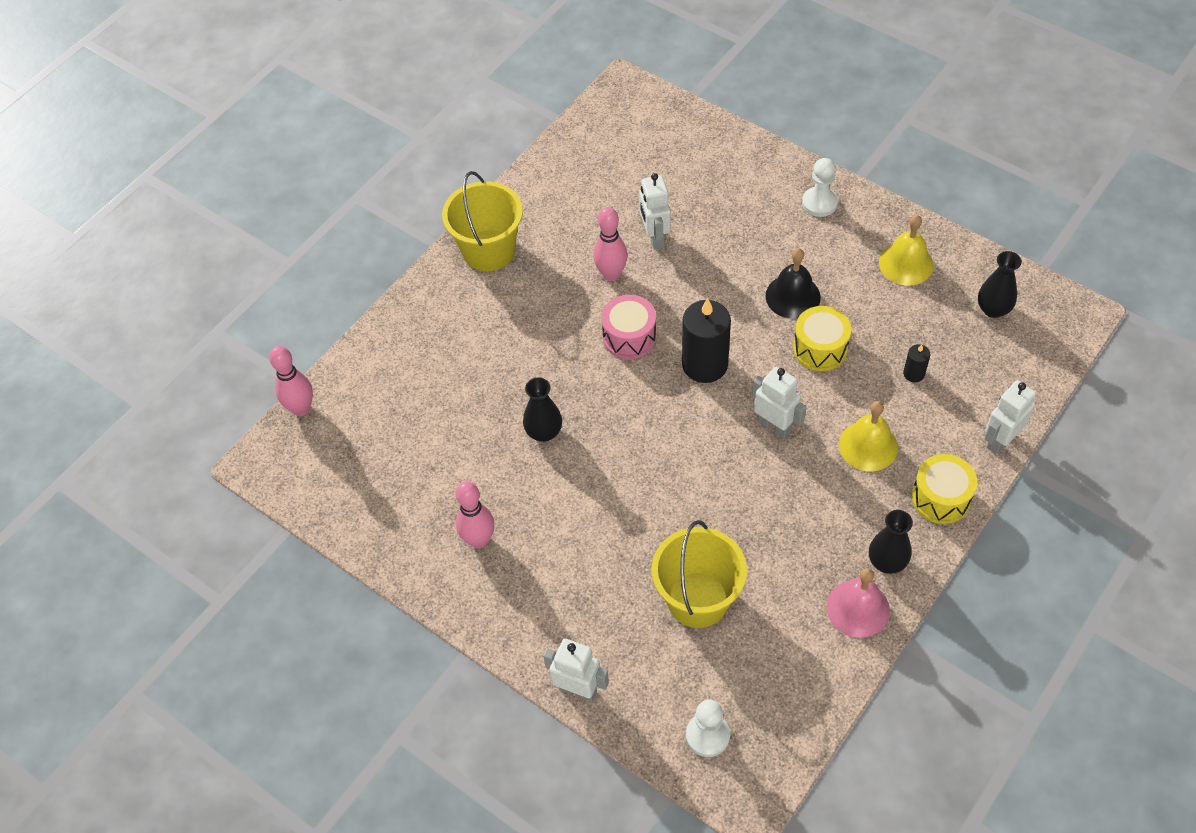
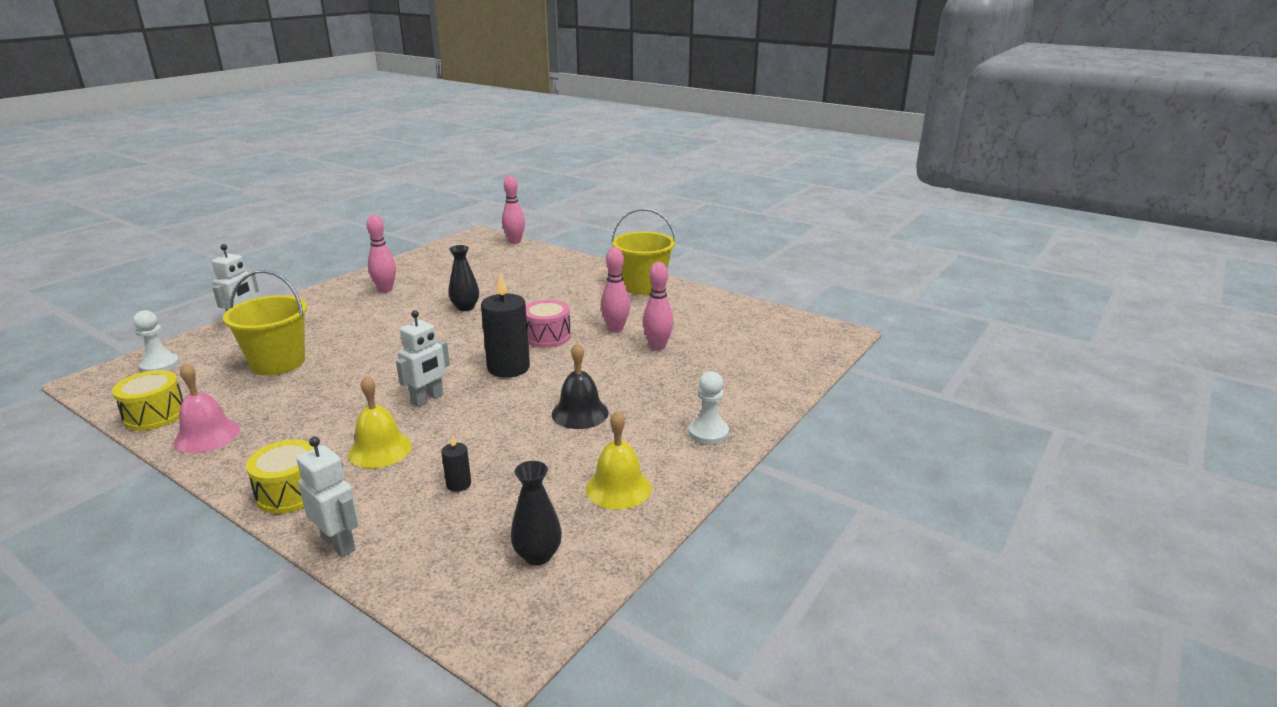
camera: 85 degrees right, 30 degrees down
(654, 237) = (657, 347): white robot -> pink bowling pin
(820, 348) = (510, 426): yellow drum -> yellow drum (155, 415)
(887, 562) = (241, 454): black vase -> none

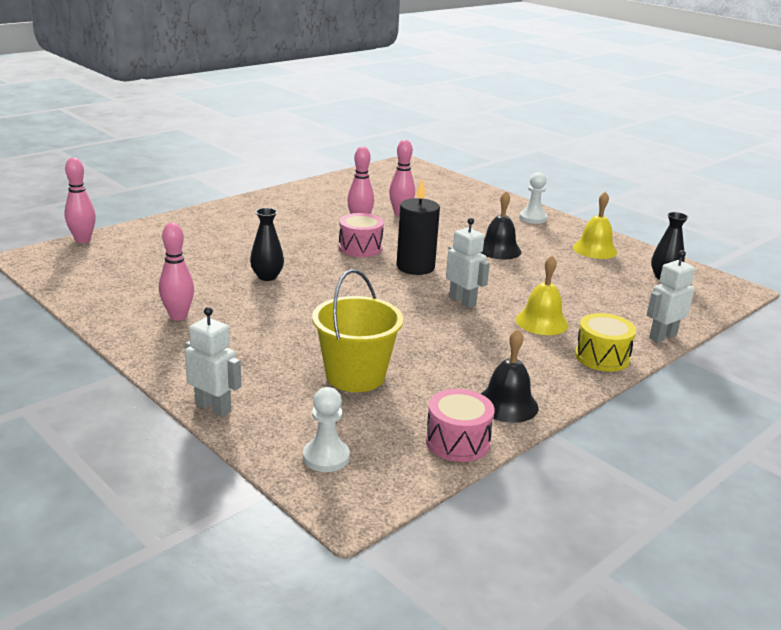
camera: 80 degrees left, 0 degrees up
(155, 415) = (457, 442): yellow drum -> pink drum
(207, 435) = (507, 404): pink bell -> black bell
(458, 484) = (590, 295): black candle -> none
(643, 286) = (273, 202): yellow bucket -> none

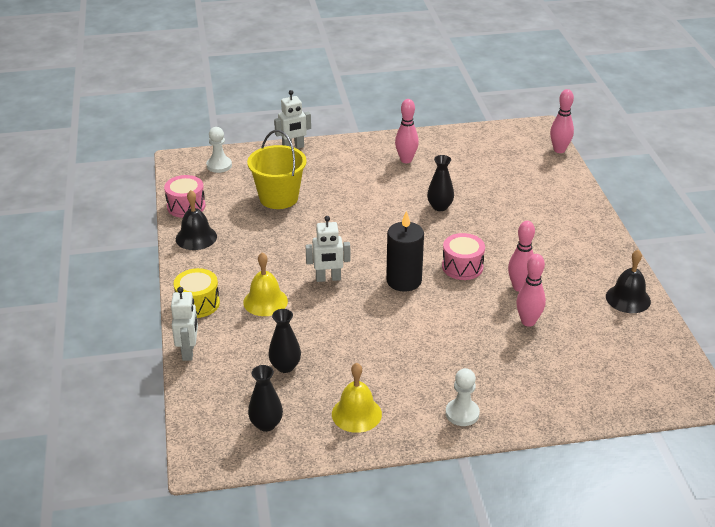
camera: 125 degrees right, 10 degrees up
(499, 250) = (402, 345): black bell -> black bell (628, 298)
(599, 288) = (285, 366): none -> black vase

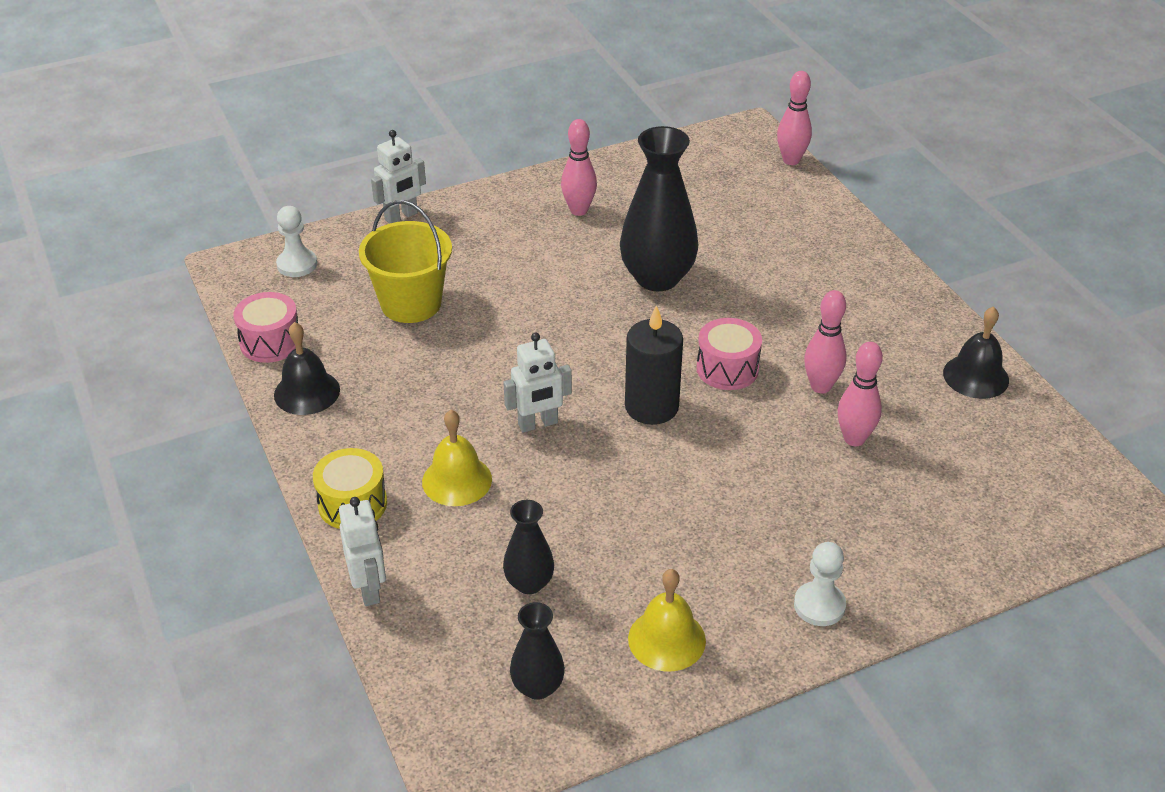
camera: 15 degrees left, 5 degrees up
(440, 207) = (657, 278): black vase -> black vase, size x1.90

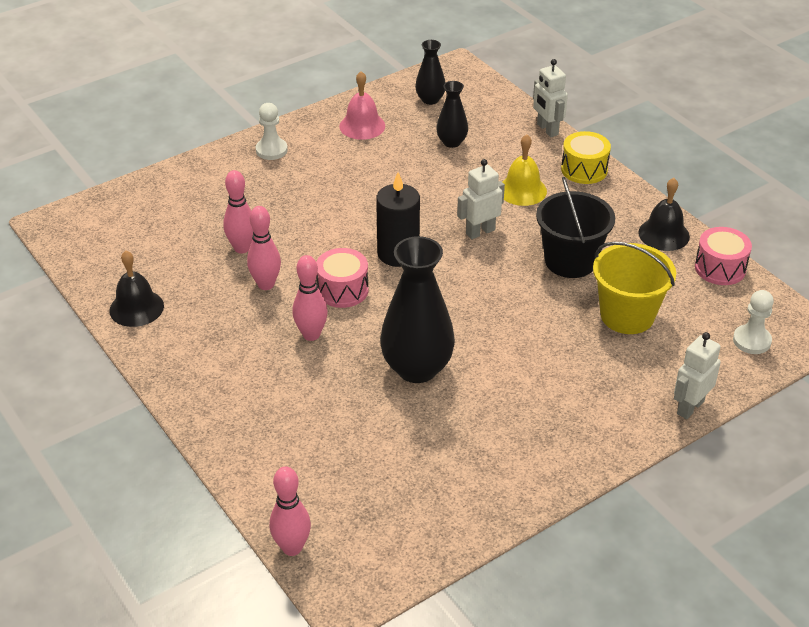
camera: 170 degrees right, 0 degrees up
(441, 372) = (570, 261): none -> black bucket
(579, 210) = (515, 439): pink bowling pin -> pink bowling pin (311, 335)
(666, 639) = (362, 126): yellow bell -> pink bell

